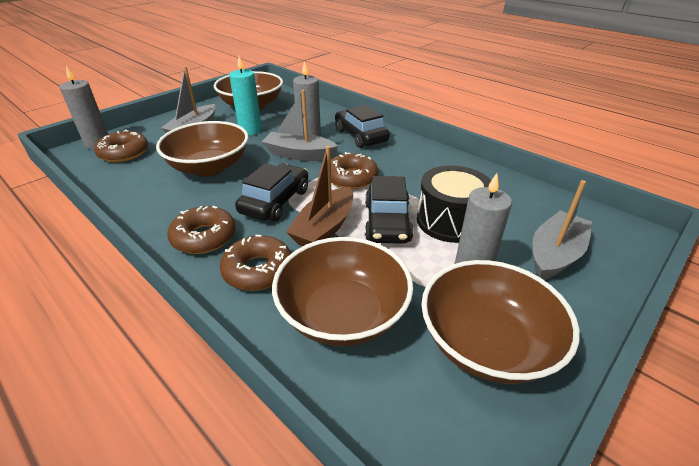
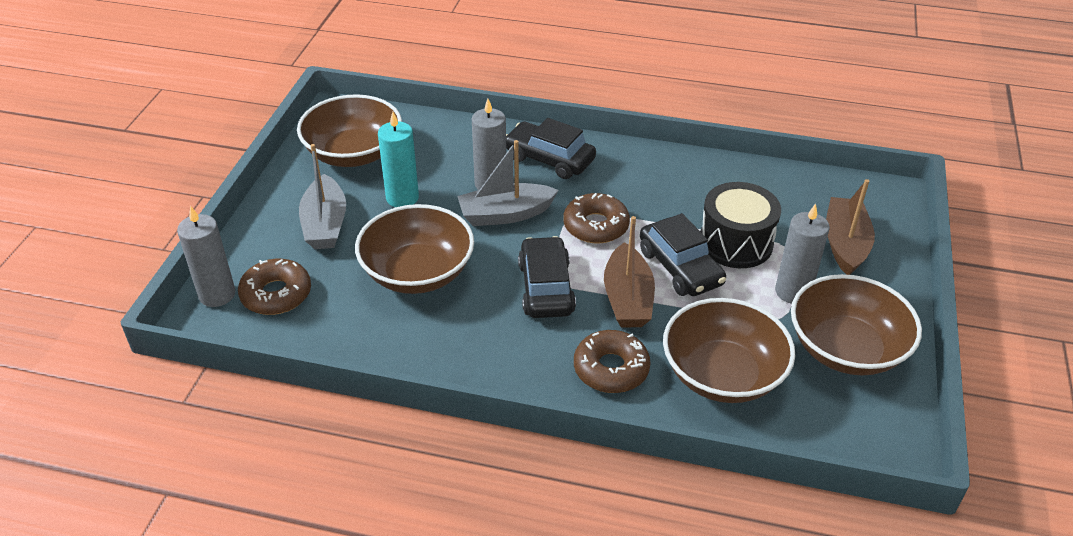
camera: 30 degrees left, 5 degrees up
(204, 237) = (519, 359): brown donut -> none
(555, 255) = (845, 244): grey boat -> brown boat

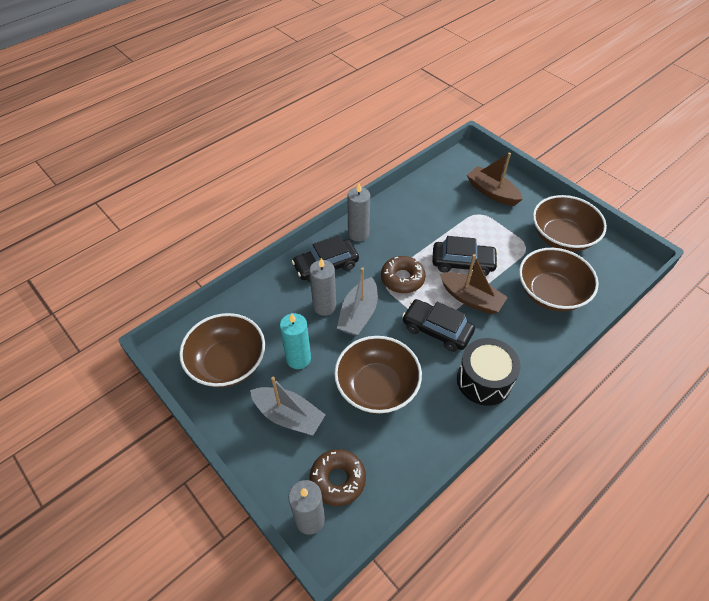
camera: 55 degrees left, 10 degrees up
(611, 369) = (519, 336): brown donut -> none
(735, 243) = (460, 230): black drum -> black drum (484, 380)
(793, 292) = (511, 231): grey candle -> grey candle (358, 234)

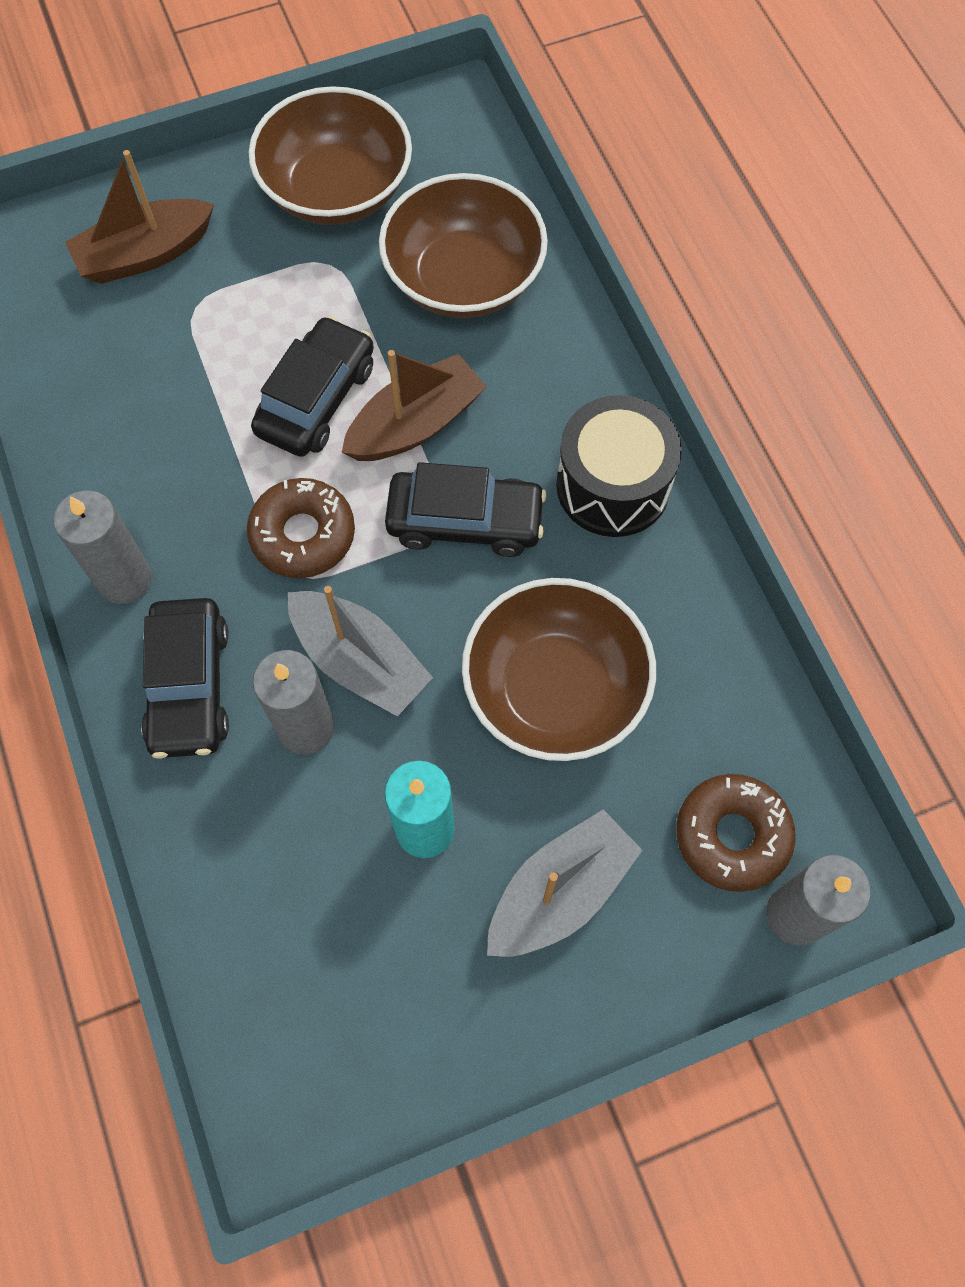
camera: 70 degrees left, 15 degrees up
(227, 363) = (373, 995): brown bowl -> none
(436, 330) = (465, 521): black car -> black car turned 135 degrees counterclockwise

